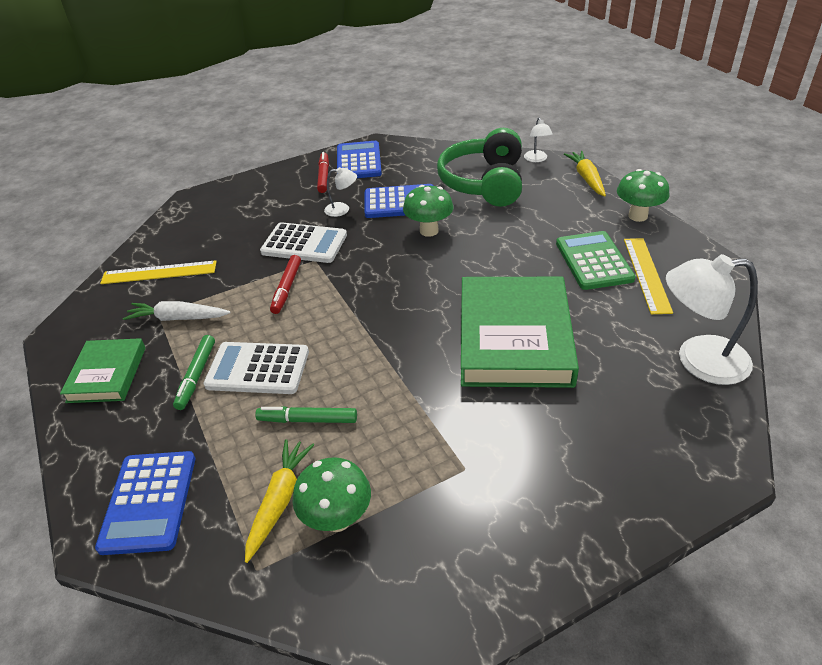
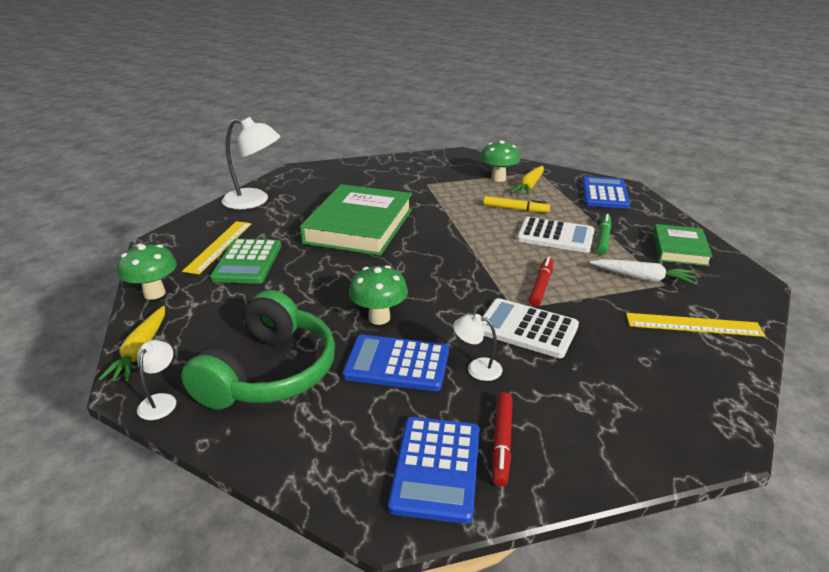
camera: 170 degrees left, 10 degrees down
(307, 420) = (515, 209): green marker -> yellow marker

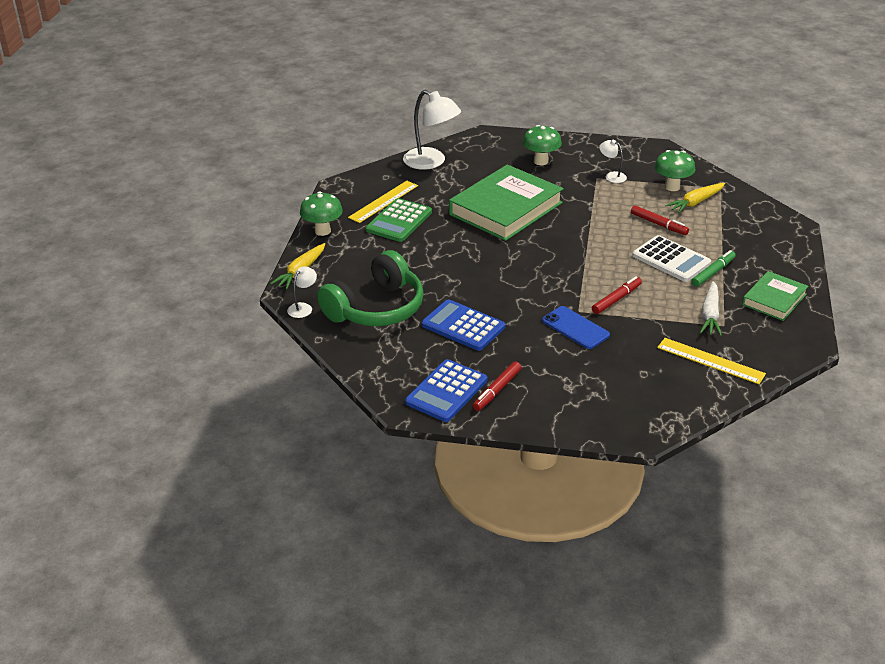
camera: 25 degrees right, 5 degrees up
(379, 318) = (471, 291): green mushroom -> green mushroom (541, 161)
(477, 368) = (516, 344): white lamp -> white lamp (612, 176)
(515, 209) = (659, 224): yellow marker -> red marker
(527, 328) = (575, 328): white calculator -> blue phone
(605, 194) = (764, 228): blue calculator -> none
(642, 278) = (710, 315): white carrot -> white carrot turned 60 degrees clockwise

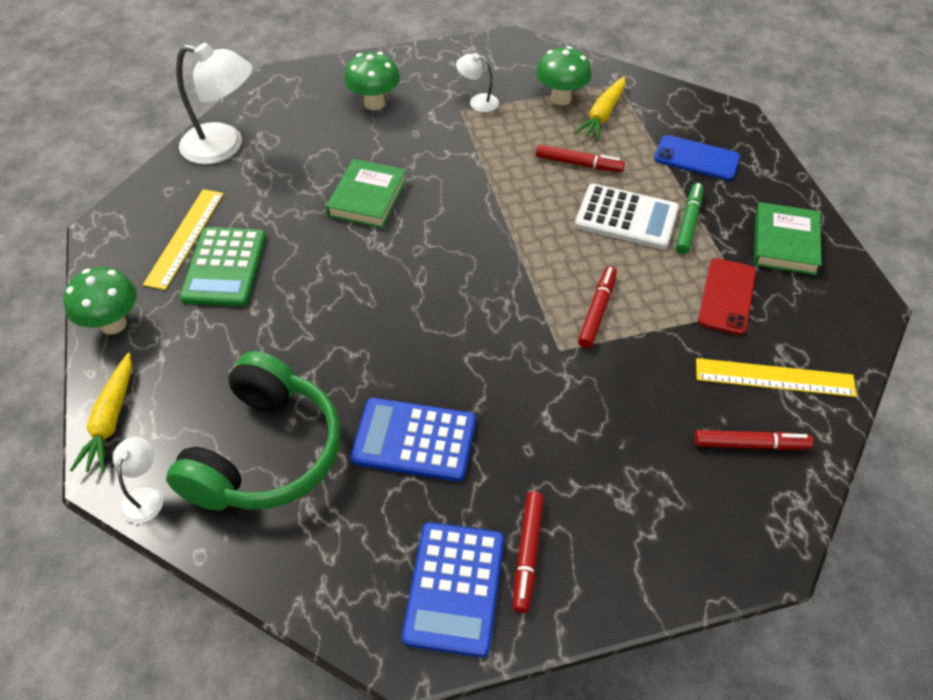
camera: 25 degrees left, 15 degrees up
(506, 209) = (367, 197): green book -> green book, size x0.54
(575, 328) = (572, 384): blue phone -> blue phone (696, 158)
(669, 385) = (750, 444): none -> red marker
(710, 315) = (727, 296): white carrot -> red phone

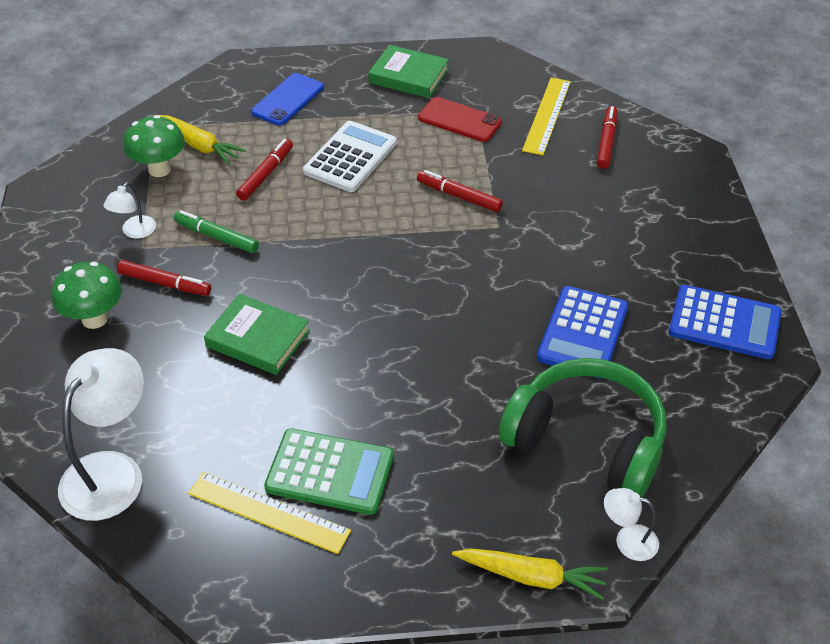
camera: 80 degrees left, 5 degrees down
(113, 324) = (393, 582): green mushroom -> none
(528, 554) = (695, 277): red marker -> red marker (165, 283)
(688, 222) = (368, 122): green marker -> green marker (216, 237)

